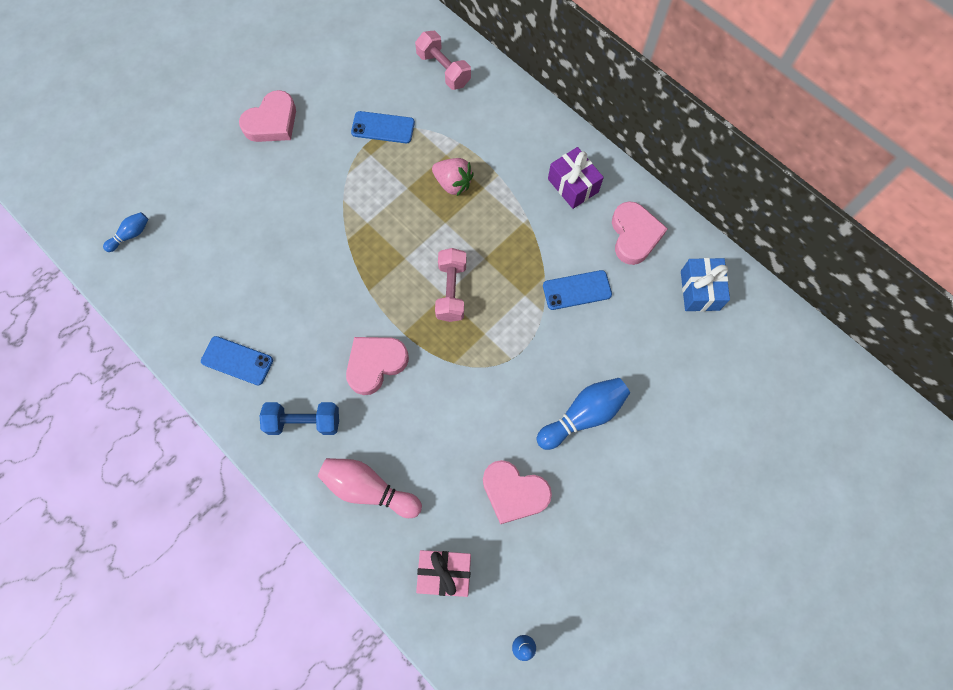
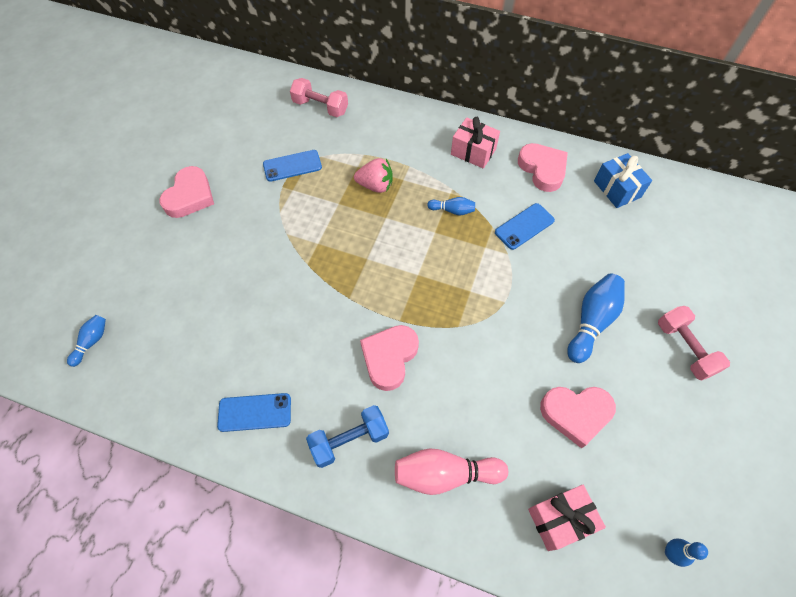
camera: 25 degrees left, 10 degrees down
(451, 291) = (422, 268): pink dumbbell -> pink dumbbell (684, 348)
(514, 242) = (452, 210): none -> blue bowling pin
(573, 185) = (473, 152): purple gift -> pink gift

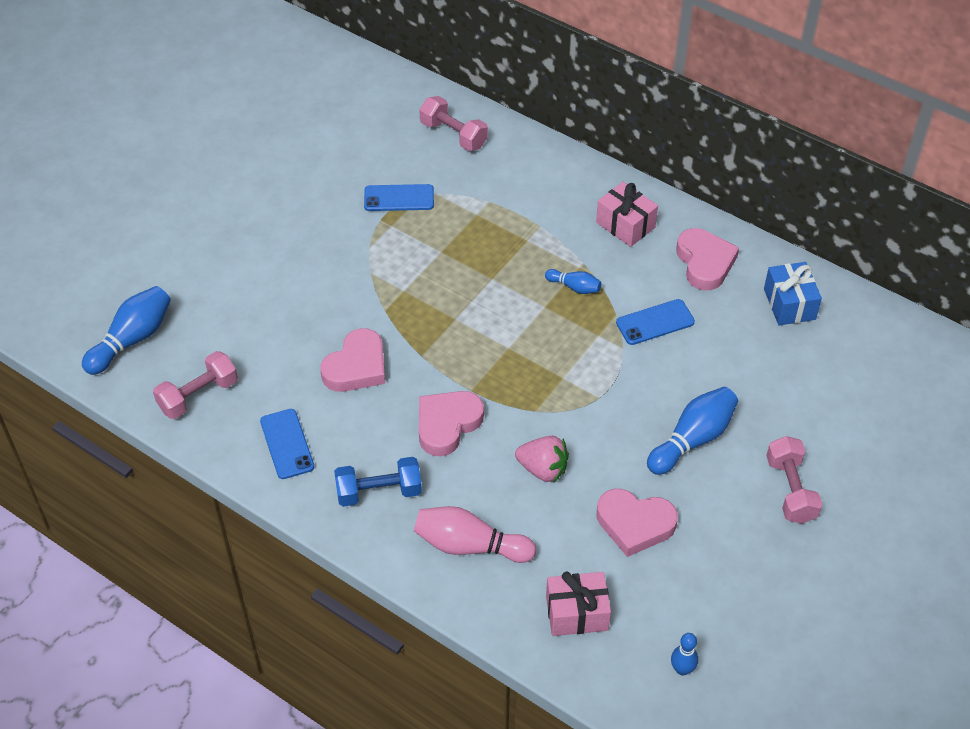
camera: 15 degrees right, 10 degrees down
(92, 342) = (132, 339): blue bowling pin -> blue bowling pin, size x1.84
(163, 383) = (198, 395): none -> pink dumbbell
(190, 196) = (271, 209): pink heart -> pink heart (356, 367)
(255, 412) = (287, 444): blue phone -> blue phone turned 60 degrees clockwise
(375, 186) = (491, 240): pink strawberry -> pink strawberry (543, 469)

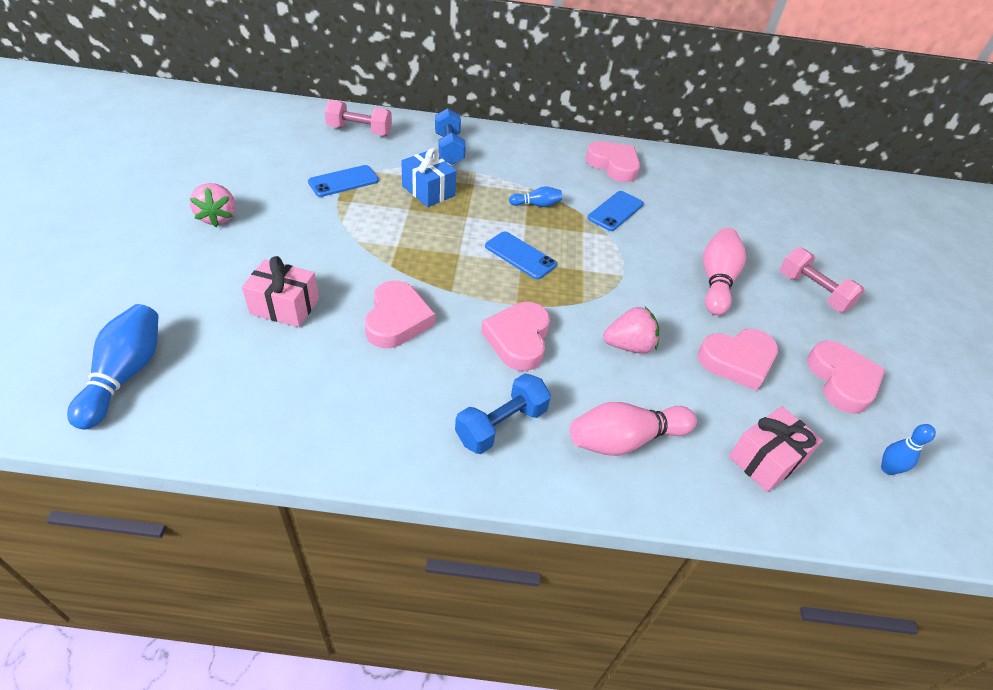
camera: 35 degrees left, 5 degrees down
(198, 395) = (240, 404): pink dumbbell -> none
(265, 207) = (218, 217): none -> pink strawberry
(287, 444) = (373, 416): blue phone -> blue phone (520, 255)
(533, 186) = (449, 149): none -> blue dumbbell
(625, 225) = (538, 156): pink gift -> pink gift (284, 306)
(692, 439) = (716, 281): blue bowling pin -> pink bowling pin
(722, 583) = (841, 381): none -> pink heart
(789, 304) = (691, 175): blue gift -> blue gift (428, 191)

